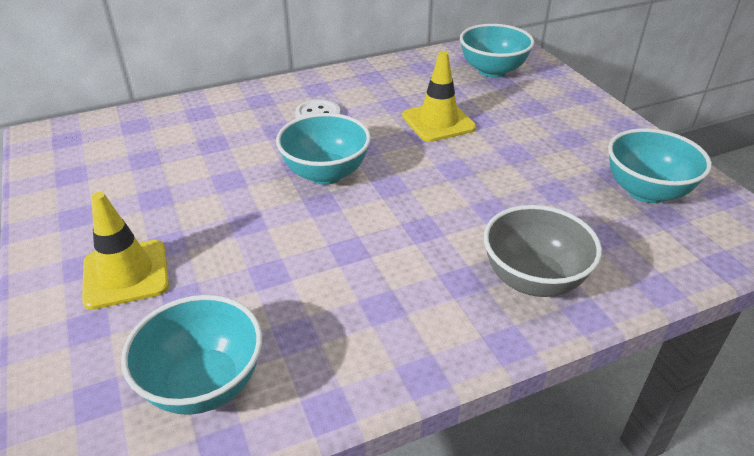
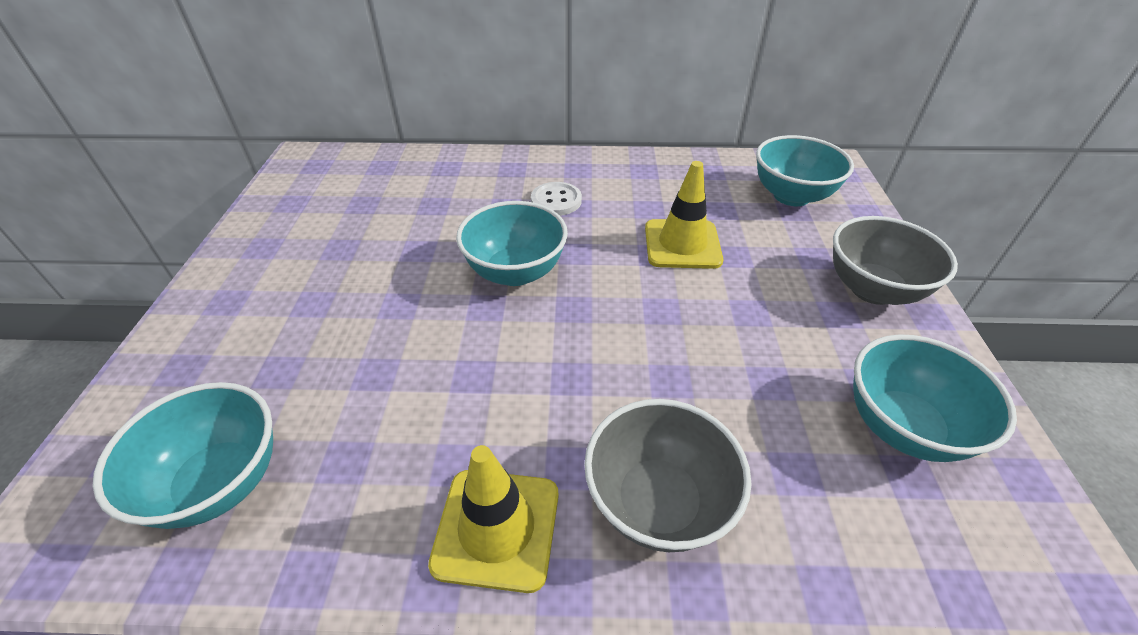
camera: 25 degrees right, 5 degrees up
(126, 274) = (253, 324): yellow traffic cone -> yellow traffic cone (497, 528)
(582, 118) = (872, 289): none -> grey bowl

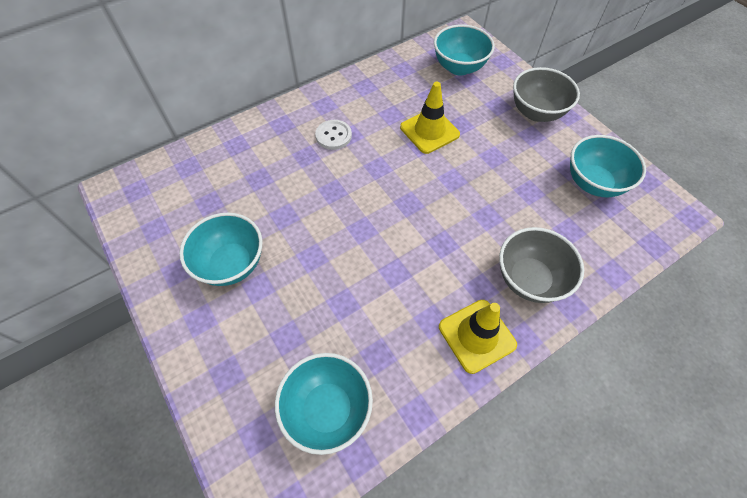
camera: 35 degrees left, 15 degrees up
(515, 272) = (357, 198): turquoise bowl -> turquoise bowl (231, 264)

